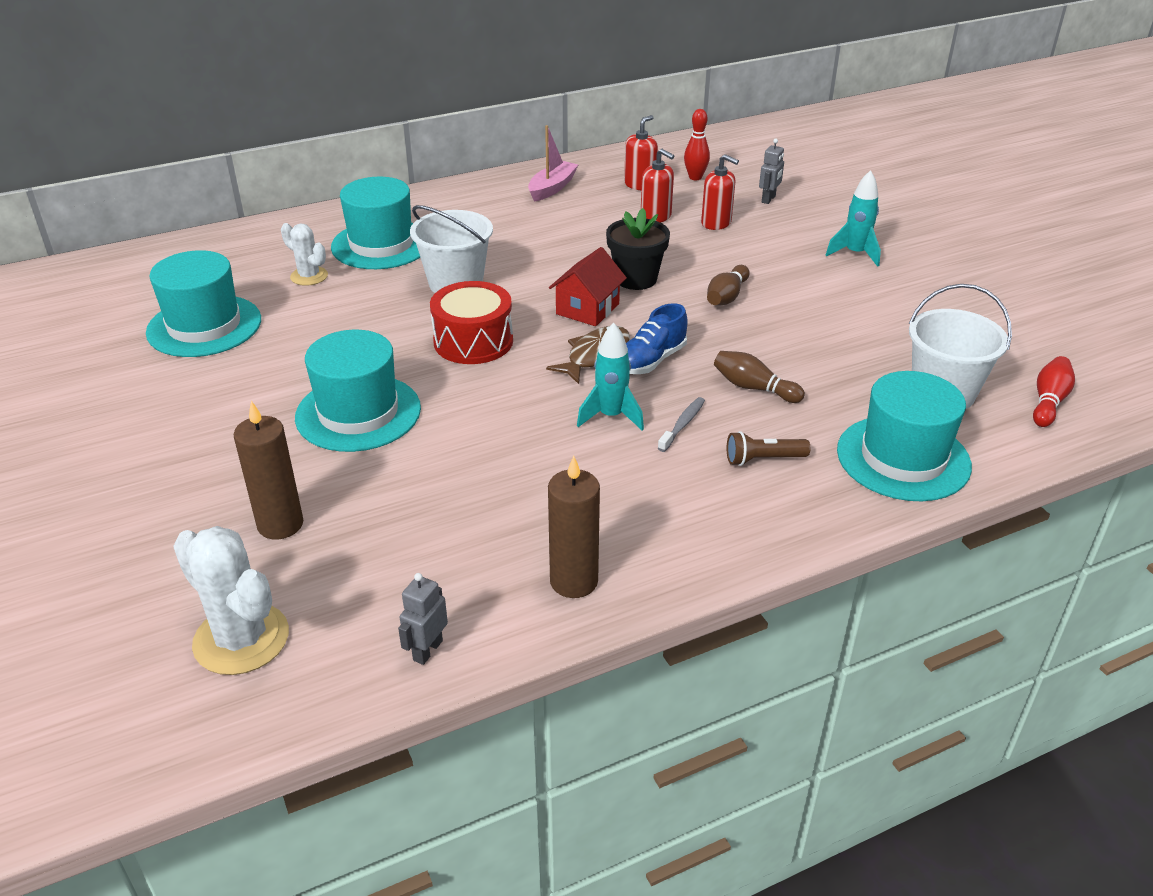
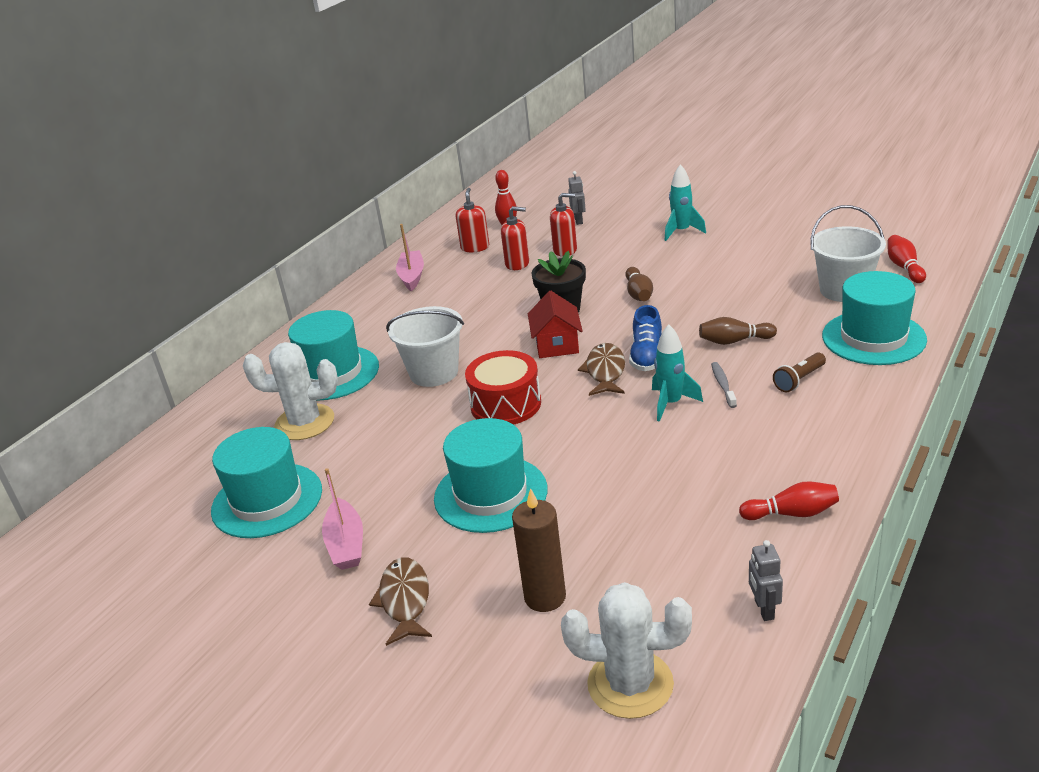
camera: 30 degrees left, 5 degrees down
(186, 463) = (405, 600): none -> brown fish
(208, 392) = (346, 544): none -> pink boat
(309, 276) = (305, 422): white cactus -> white cactus, size x1.67
(574, 581) = (792, 513): brown candle -> red bowling pin

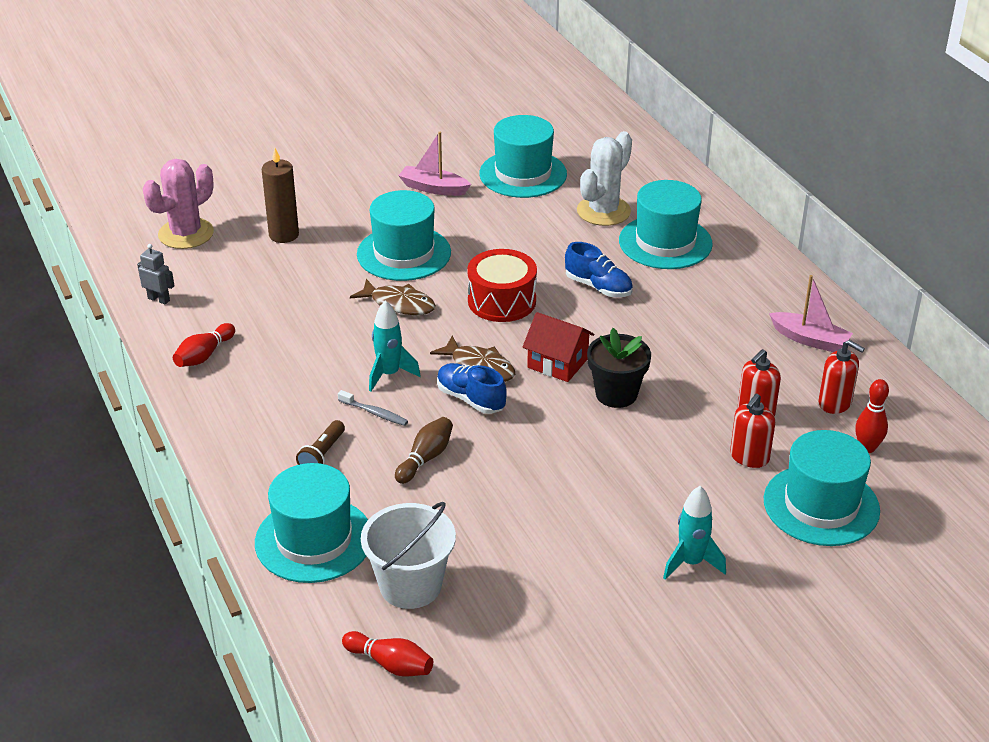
camera: 120 degrees right, 5 degrees up
(405, 600) = (353, 191): brown fish -> brown fish (399, 304)
(434, 372) = (598, 287): white bucket -> blue shoe
(579, 220) = (821, 505): grey robot -> turquoise hat
(630, 684) = (186, 234): white cactus -> pink cactus
(638, 294) = (586, 453): brown bowling pin -> none
(799, 380) = (322, 455): brown flashlight -> brown flashlight turned 150 degrees counterclockwise

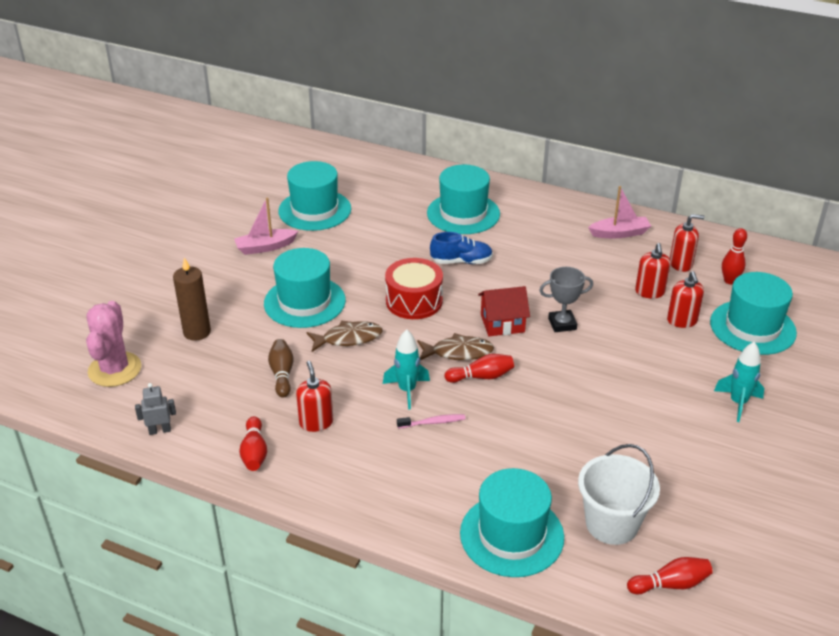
camera: 40 degrees left, 0 degrees up
(281, 359) = (316, 422): none -> red soap dispenser
(322, 455) = (437, 472): brown flashlight -> none
(375, 413) = (433, 422): grey toothbrush -> pink toothbrush
(425, 458) = (507, 433): brown bowling pin -> brown bowling pin (282, 374)
(471, 399) = (481, 377): blue shoe -> red bowling pin
(603, 211) = (399, 211): white cactus -> none
(616, 394) = (562, 324): black flower pot -> grey trophy

